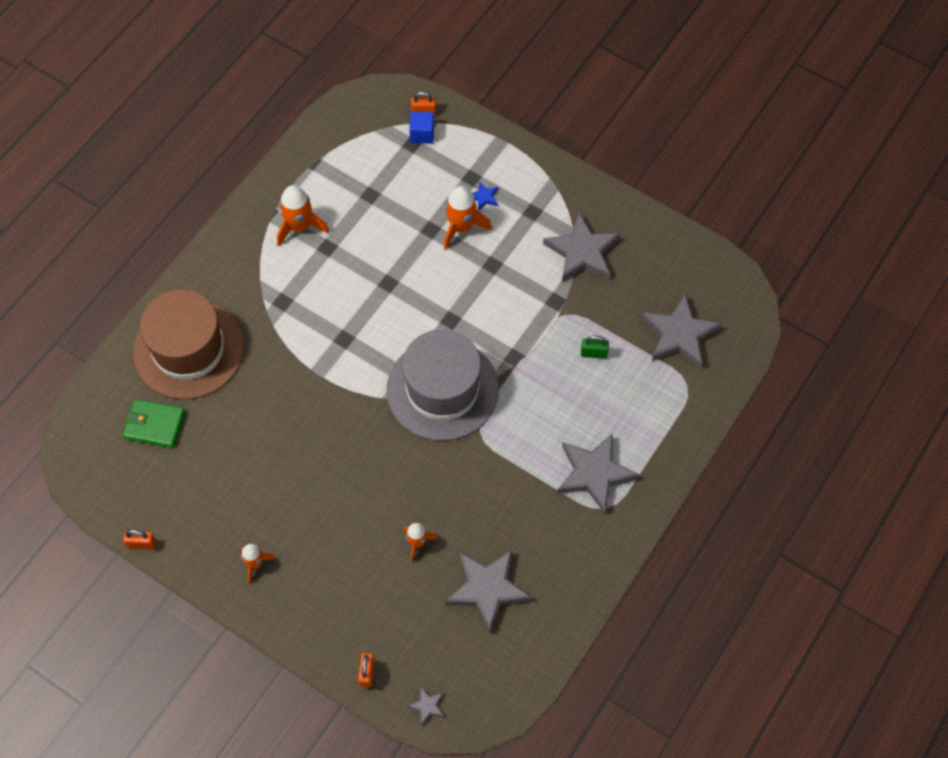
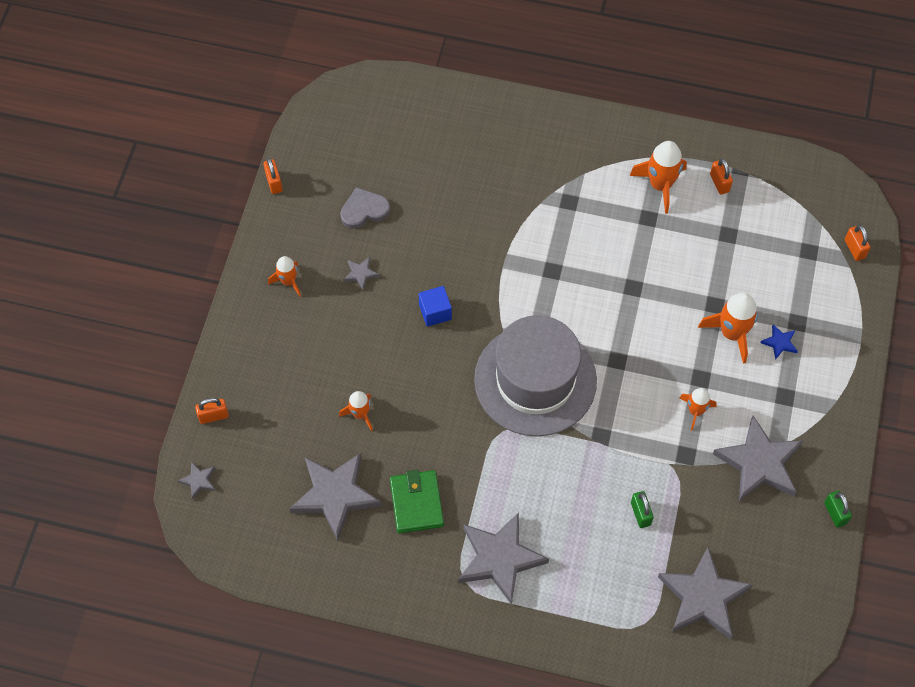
camera: 70 degrees right, 0 degrees up
(154, 425) = (394, 146): green wallet -> green wallet (416, 503)
(189, 349) = (483, 143): brown hat -> none
(211, 473) = (364, 210): none -> grey heart
(276, 497) = (360, 274): none -> grey star
(318, 182) = (719, 183): none -> orange padlock
(422, 134) = (827, 256): blue cube -> blue cube (435, 312)
(519, 280) = (695, 411): none -> orange rocket
(643, 217) = (835, 513): none -> green padlock

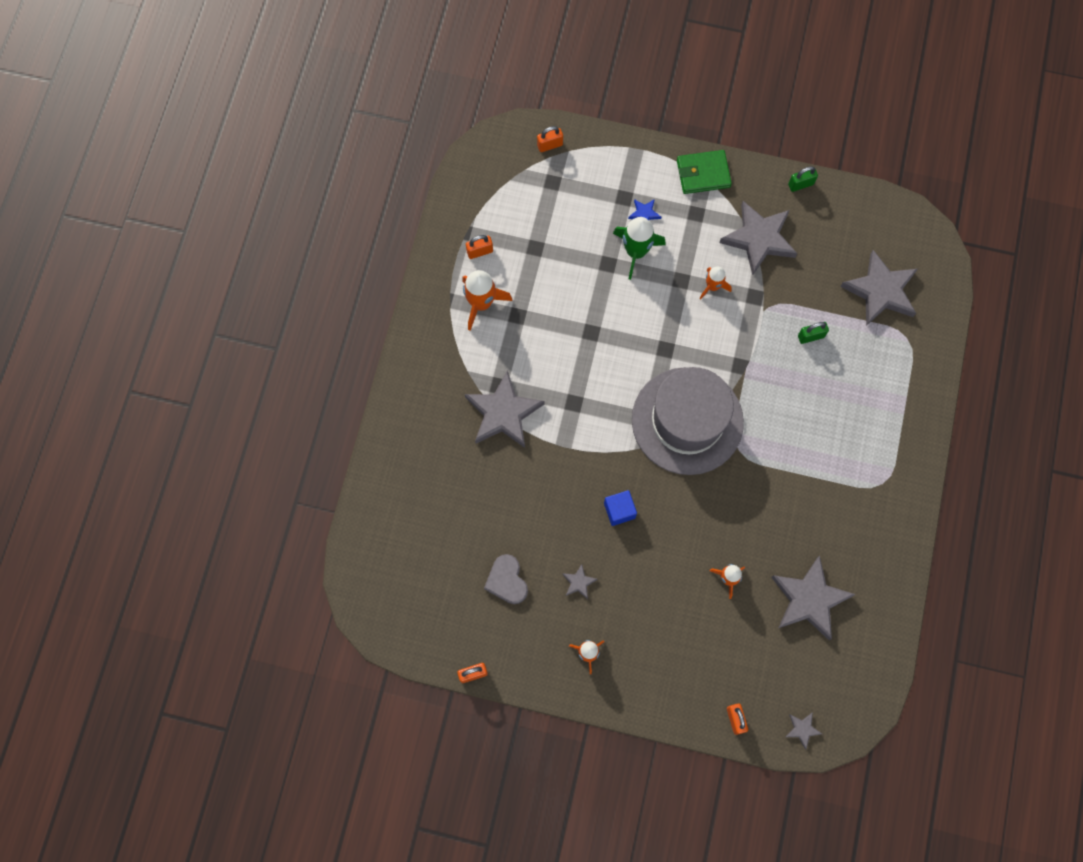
camera: 90 degrees left, 10 degrees up
(416, 503) = (812, 526): green wallet -> green wallet (703, 174)
(500, 559) = (859, 454): grey star -> grey star (503, 413)
(732, 333) = (636, 252): orange rocket -> green rocket

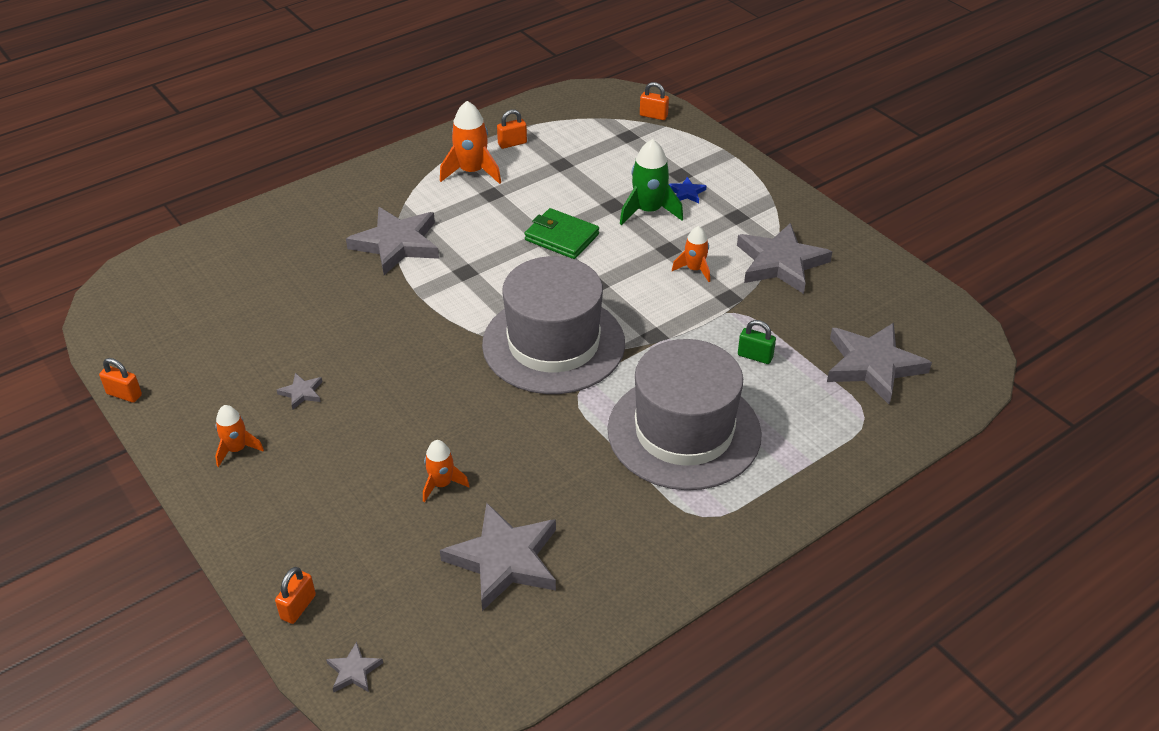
camera: 40 degrees right, 30 degrees down
(480, 251) = (512, 143): orange padlock -> orange padlock turned 45 degrees counterclockwise
(507, 581) = (244, 351): grey heart -> none
(619, 510) = (407, 366): blue cube -> none
(703, 174) = (774, 196): green wallet -> green wallet (561, 237)
(800, 184) = (867, 249): green padlock -> none
(822, 430) = (684, 432): none -> grey hat

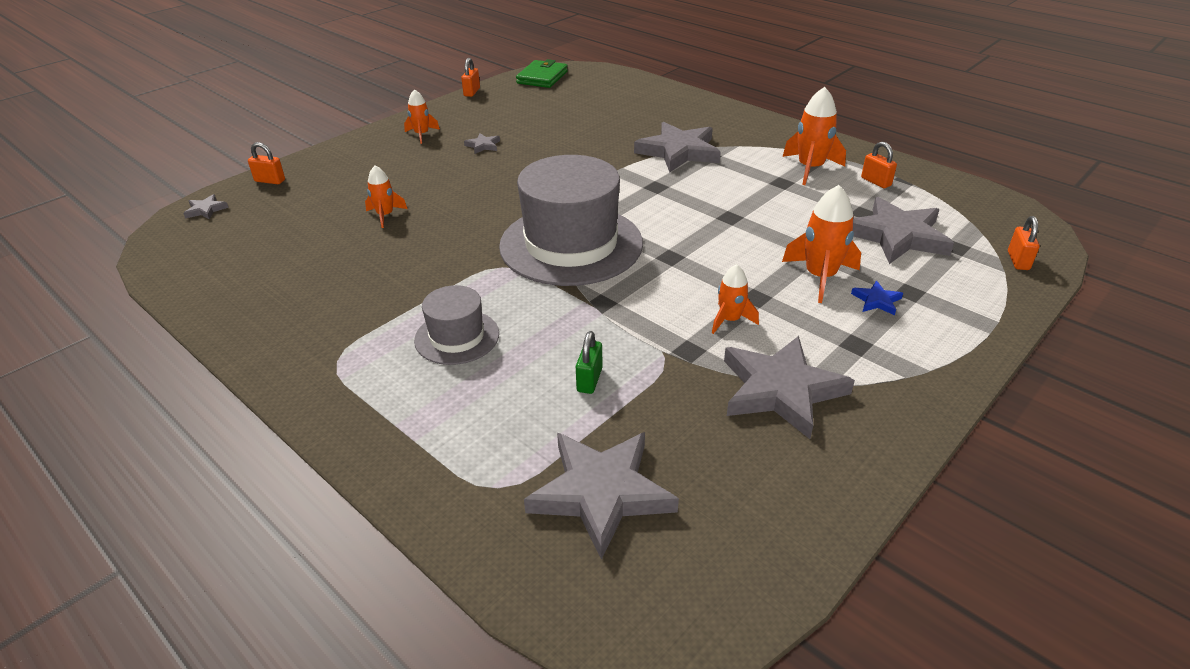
camera: 80 degrees right, 5 degrees down
(504, 560) = (298, 255): grey star -> grey star (897, 236)
(561, 237) = (737, 228): green wallet -> green wallet (542, 77)
(649, 211) = (820, 277): green rocket -> orange rocket
(684, 432) = (457, 337): grey hat -> grey hat, size x0.51

